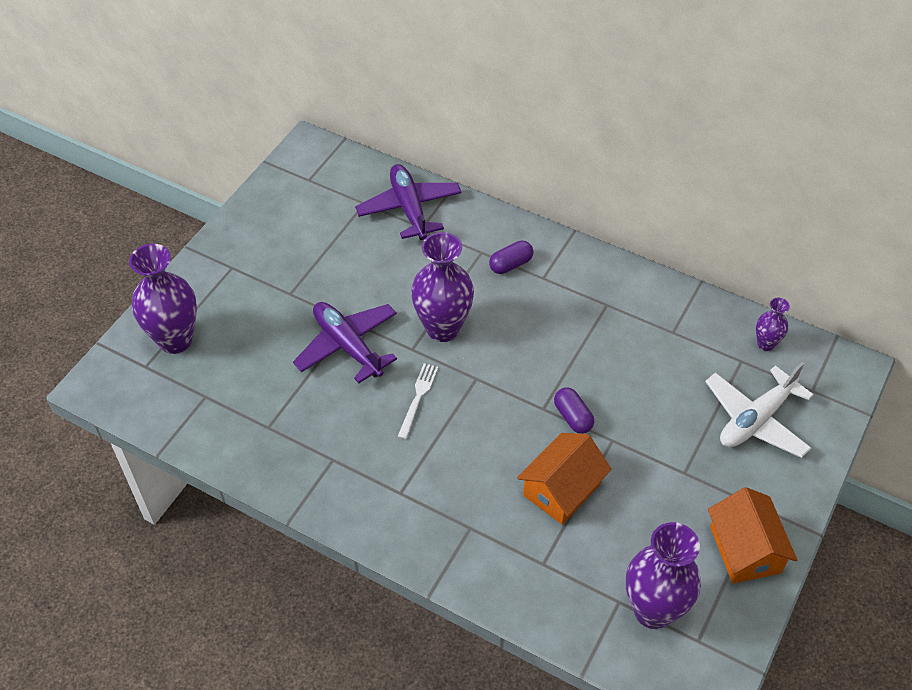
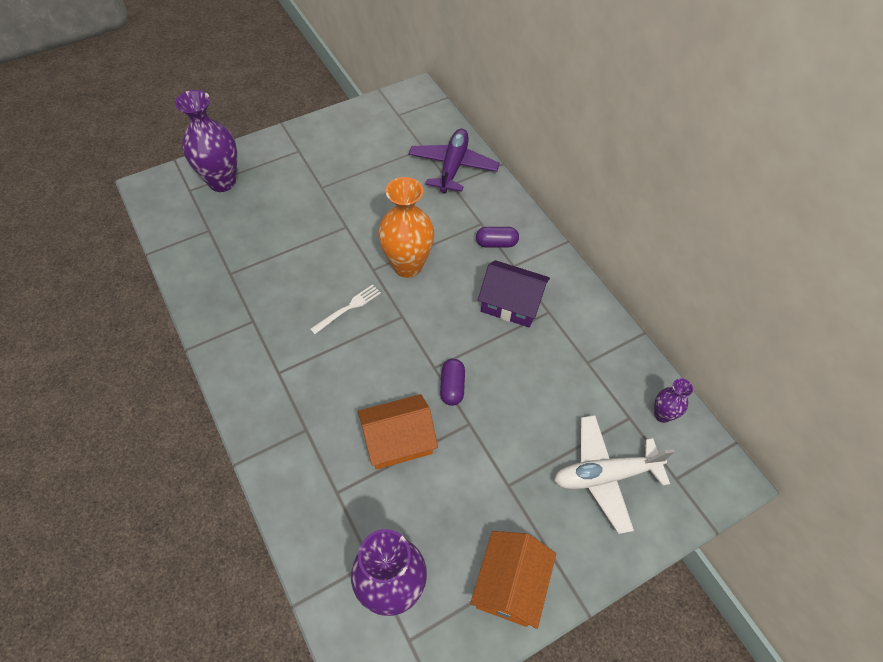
camera: 30 degrees right, 5 degrees up
(347, 346) = (330, 244): purple plane -> none
(443, 328) = (407, 266): purple vase -> orange vase
(567, 314) = (511, 303): none -> purple house

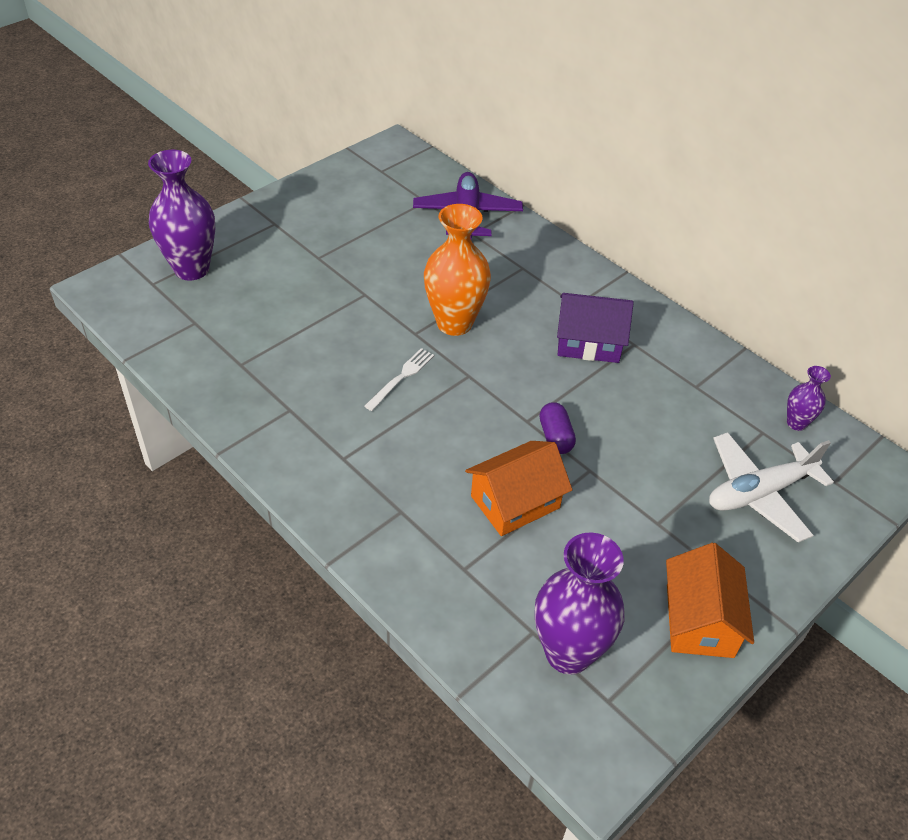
camera: 15 degrees left, 10 degrees down
(496, 243) = (548, 285): purple capsule -> none

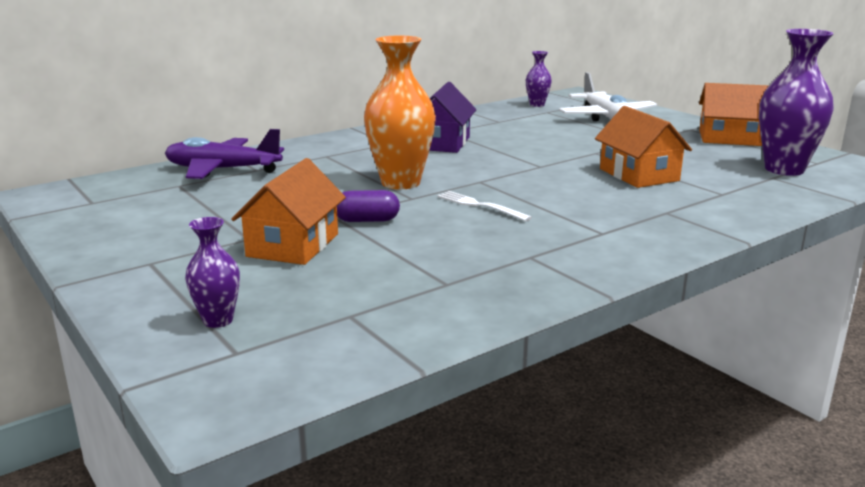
camera: 80 degrees left, 25 degrees down
(191, 269) = (218, 320): purple vase -> purple vase, size x0.51
(306, 281) = (293, 245): none -> orange house
(555, 437) = (559, 159): purple capsule -> purple capsule (367, 220)

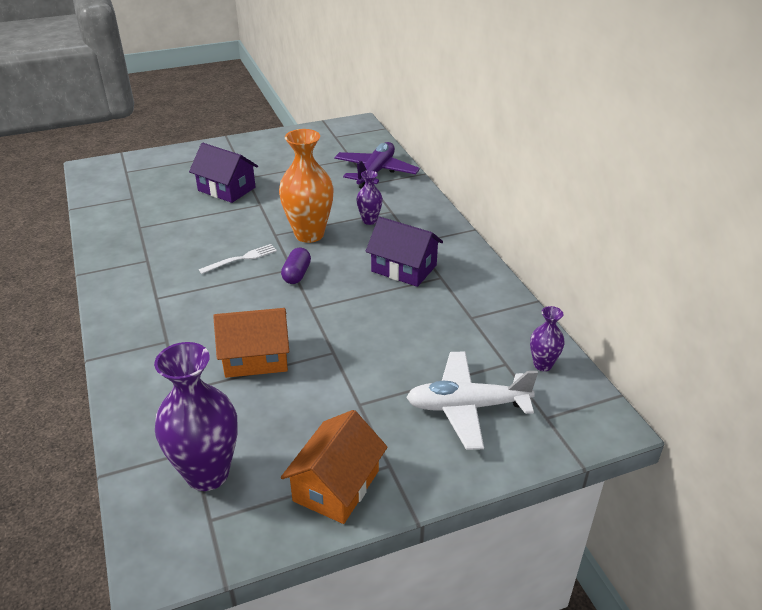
camera: 105 degrees right, 15 degrees up
(218, 320) = (157, 168): purple vase -> purple vase (369, 221)
(293, 245) = (226, 189): orange house -> purple house
(367, 220) = (246, 214): purple capsule -> purple capsule (297, 274)

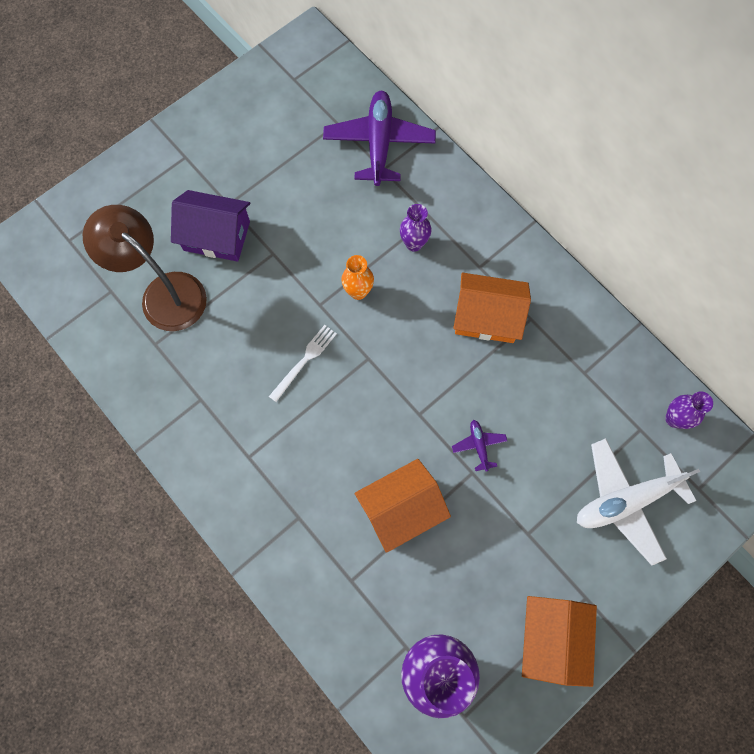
camera: 20 degrees left, 35 degrees up
(167, 206) = (164, 293): none -> brown lamp
(297, 274) = (378, 366): purple capsule -> none
(309, 234) = (358, 291): orange vase -> orange vase, size x0.51
(350, 337) = (479, 445): none -> purple plane
(404, 268) = (487, 316): purple house -> orange house

